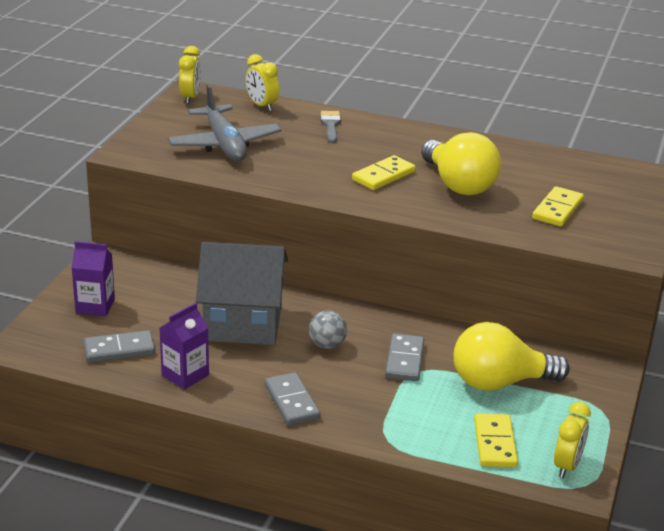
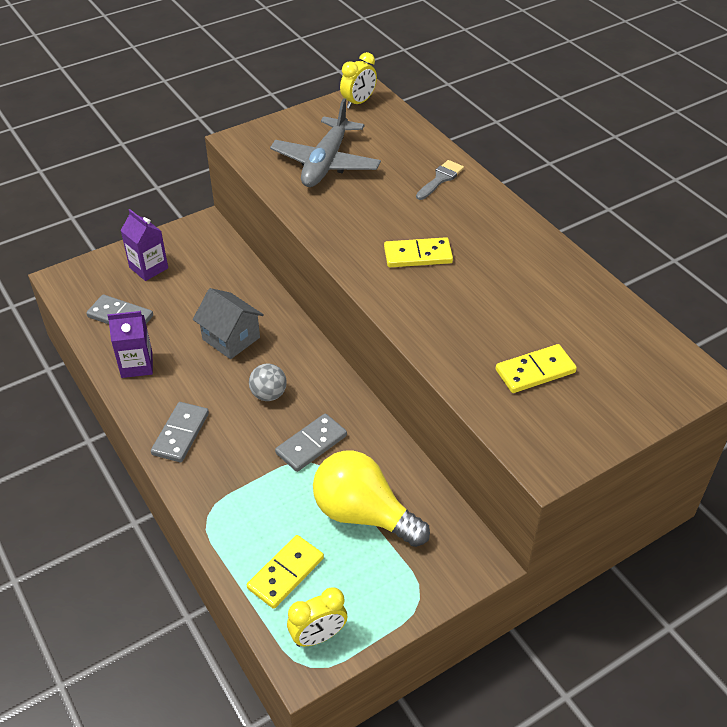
camera: 40 degrees right, 15 degrees up
(243, 323) = (231, 338): grey house -> grey house, size x0.62
(262, 106) = (407, 134): yellow clock -> none
(458, 185) = (474, 296): yellow light bulb -> none

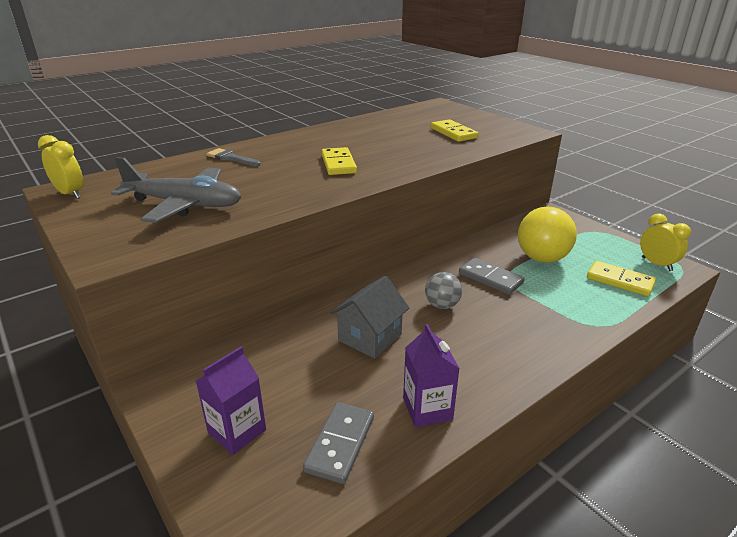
camera: 95 degrees left, 15 degrees down
(181, 434) = (515, 355): grey domino -> none

